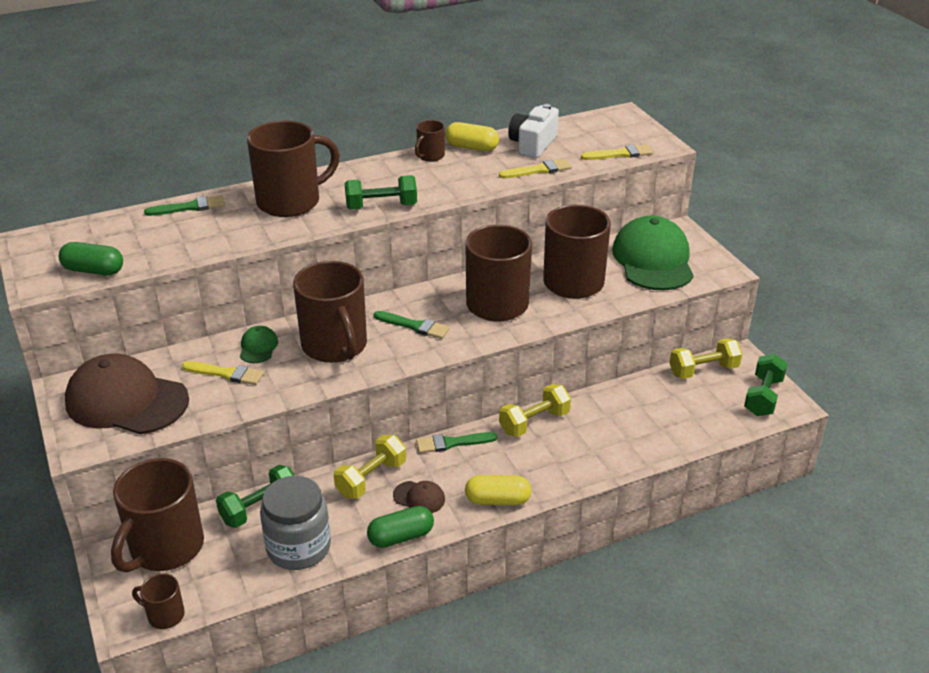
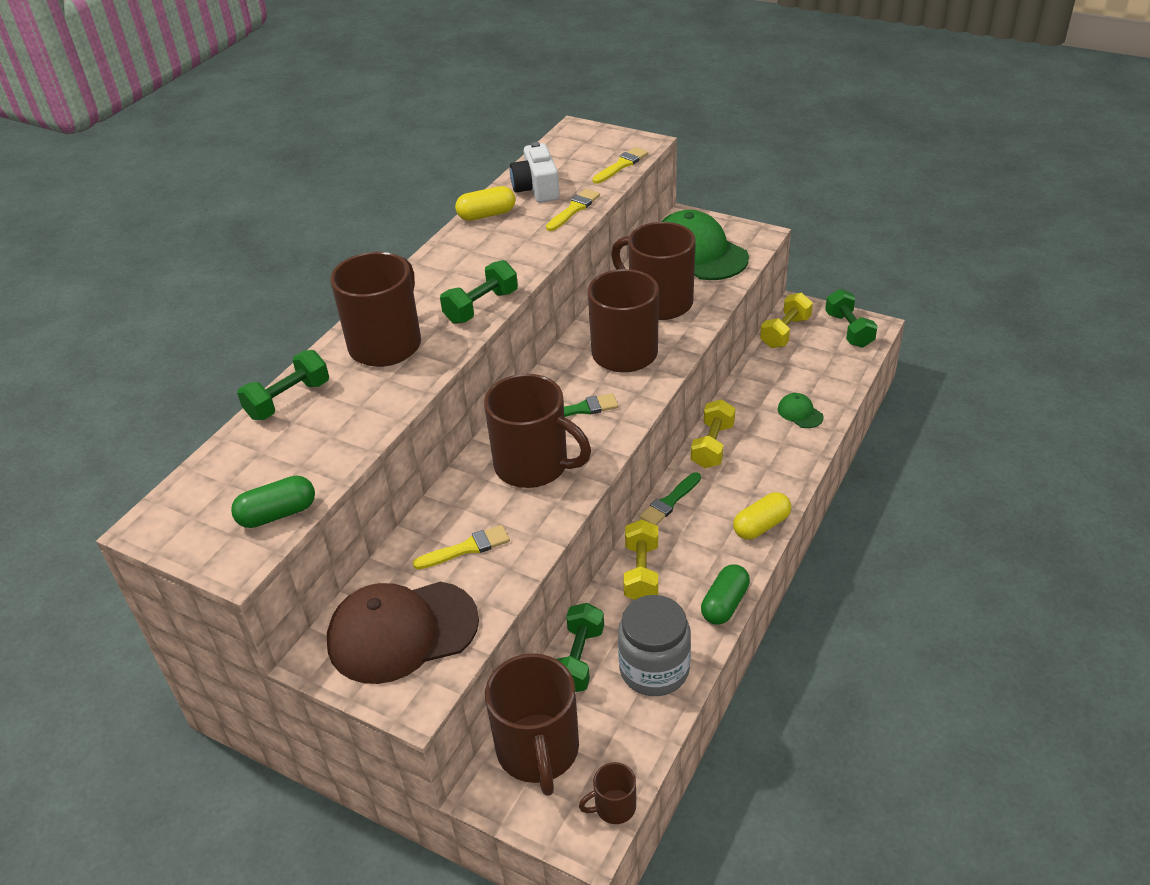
camera: 35 degrees left, 5 degrees up
(190, 207) = (288, 400): green brush -> green dumbbell
(258, 347) = (463, 507): green cap -> green cap (800, 413)
(419, 497) = (699, 563): brown cap -> none
(430, 156) = (459, 240): brown mug -> none

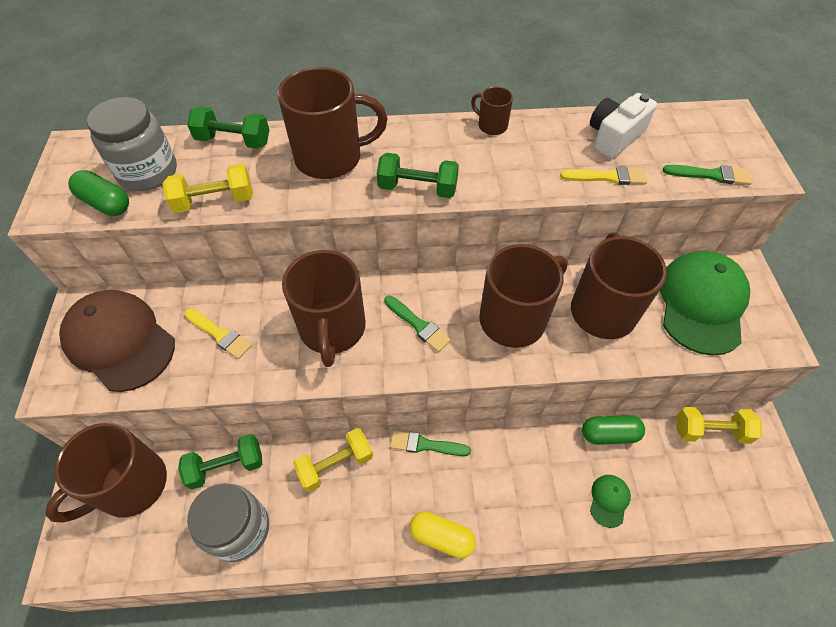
camera: 55 degrees right, 15 degrees up
(264, 472) = (148, 172): none -> grey jar
(486, 215) = (546, 126): yellow capsule -> none
(614, 807) = (96, 570): brown mug -> brown mug (491, 125)
(621, 165) = (711, 175): yellow brush -> green brush
(712, 446) = (513, 444): yellow dumbbell -> yellow dumbbell (215, 201)
(724, 604) = (334, 551): green capsule -> green capsule (609, 434)
(849, 330) = (765, 490): green dumbbell -> none

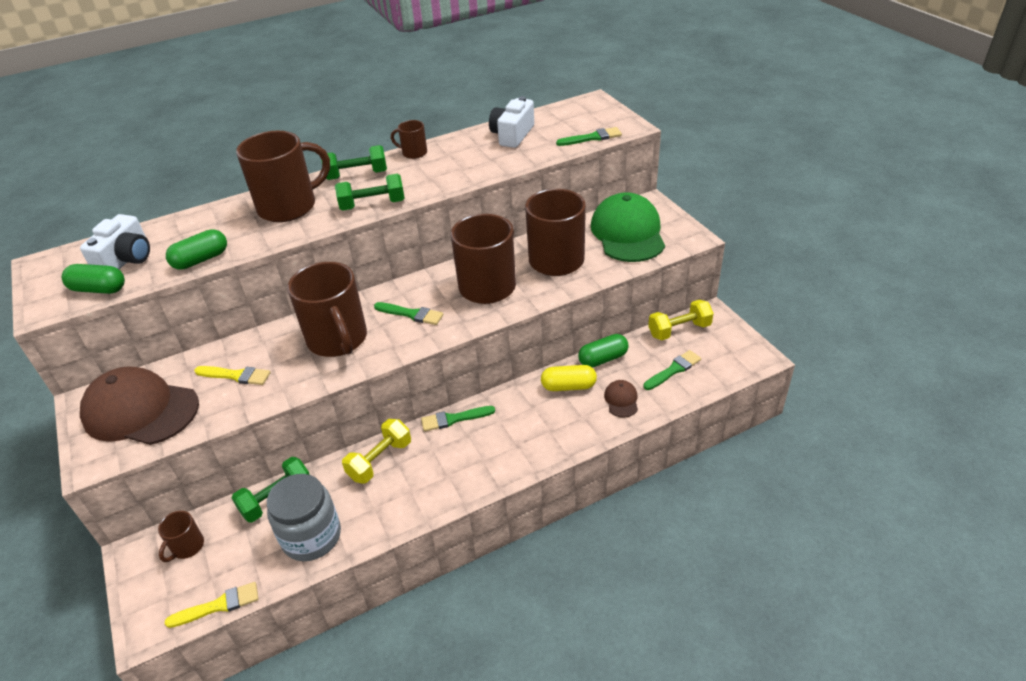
camera: 20 degrees left, 15 degrees down
(131, 486) = (187, 547): brown mug -> brown mug, size x0.47
(148, 172) = (126, 259): grey jar -> white camera
(215, 201) = (201, 260): yellow dumbbell -> green capsule
(233, 141) = (195, 219): green dumbbell -> green dumbbell (357, 175)
(441, 537) = (496, 473): yellow capsule -> yellow capsule (568, 386)
(608, 177) = (518, 159): yellow brush -> yellow brush (218, 605)
(609, 500) = (621, 400): green cap -> brown cap
(683, 484) = (673, 370): none -> green brush

